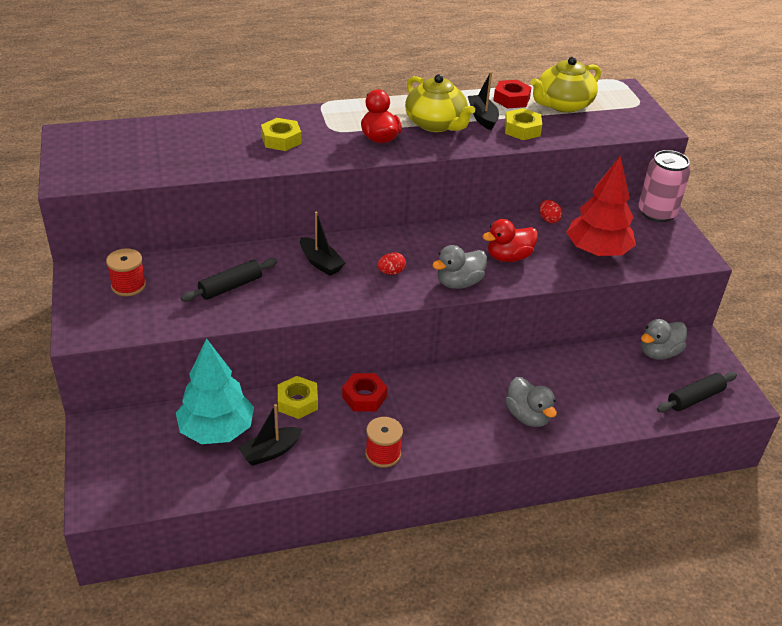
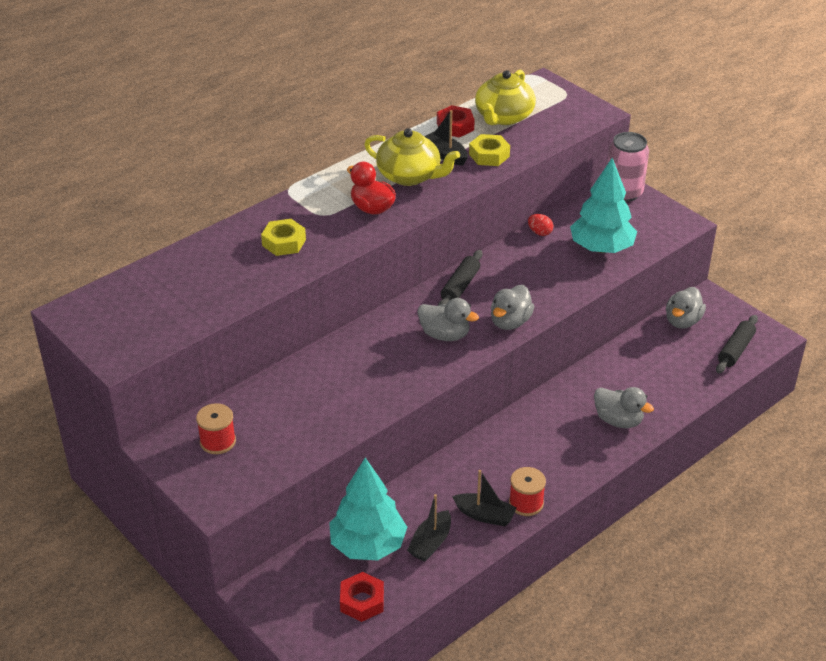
camera: 25 degrees left, 0 degrees up
(231, 287) = (314, 405): black rolling pin -> black rolling pin (460, 286)
(297, 402) = (418, 490): yellow nut -> none
(321, 263) = (376, 350): black boat -> black boat (485, 515)
(364, 397) = (472, 461): red nut -> red nut (362, 601)
(391, 272) = (445, 335): red egg -> grey duck
(508, 257) = (533, 281): red duck -> none
(597, 251) = (601, 248): red tree -> turquoise tree

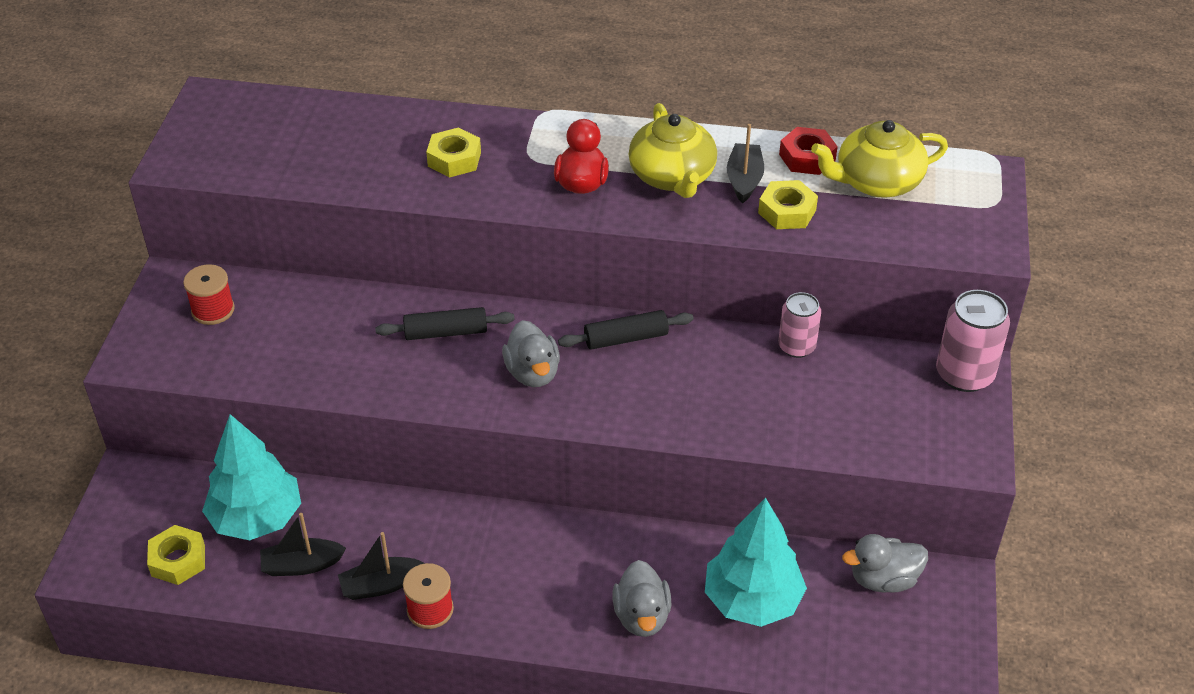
camera: 50 degrees right, 5 degrees up
(362, 601) = (178, 560): red nut -> yellow nut
(485, 515) = (380, 585): black boat -> black boat turned 90 degrees clockwise
(510, 322) = (610, 411): grey duck -> none
(539, 232) = (796, 346): red egg -> pink can
(601, 248) = (832, 414): turquoise tree -> turquoise tree (752, 600)
(735, 350) = (890, 661): black rolling pin -> black rolling pin (446, 332)

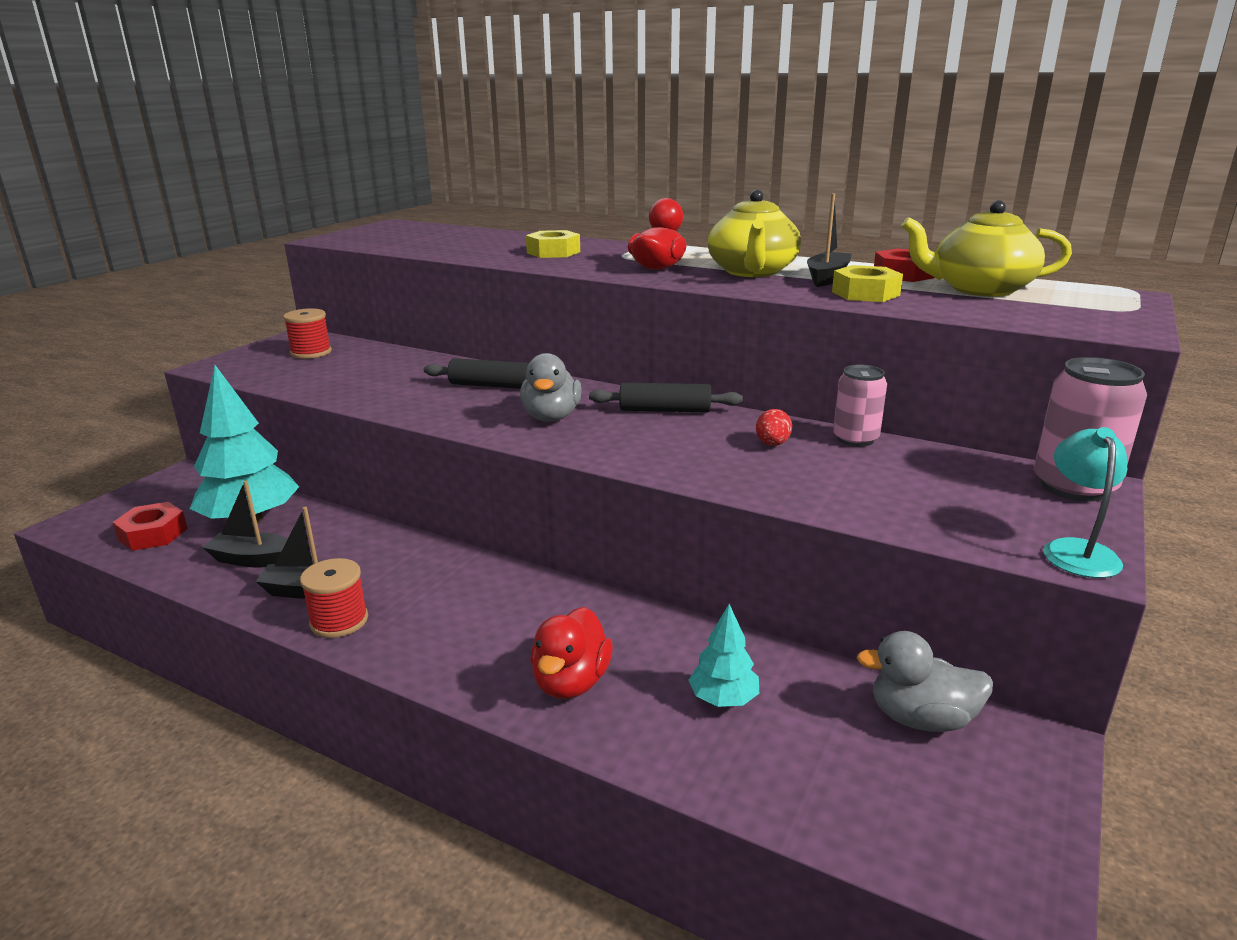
camera: 20 degrees right, 20 degrees down
(178, 560) = (153, 534): yellow nut -> red nut
(641, 616) = (571, 682): grey duck -> red duck
(734, 370) = (772, 444): none -> red egg
(752, 600) = (723, 699): turquoise tree -> turquoise tree, size x0.50
(972, 451) = (1076, 550): none -> turquoise lamp

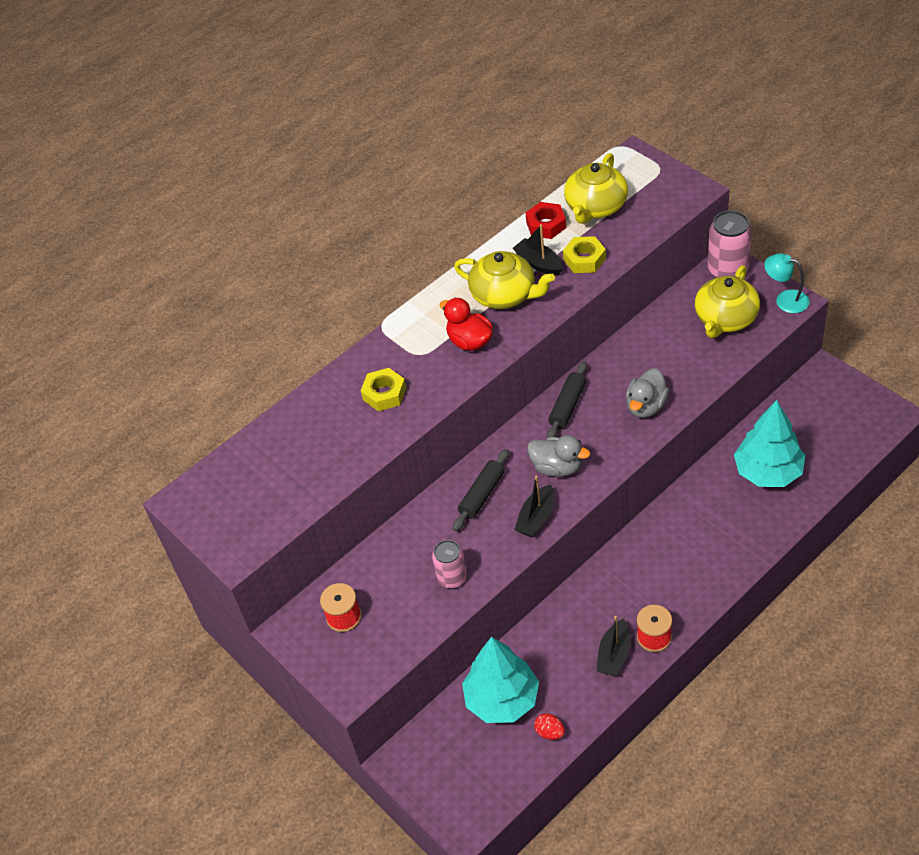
camera: 65 degrees left, 25 degrees up
(153, 534) = (502, 763): red nut -> none
(253, 559) = (563, 691): black boat -> black boat (536, 518)
(571, 682) = (740, 531): red duck -> none
(723, 699) = (768, 472): turquoise tree -> turquoise tree, size x1.98
(772, 444) = (638, 368): red egg -> red egg (550, 732)
(855, 439) = (644, 330): pink can -> pink can (452, 577)
(921, 718) = (798, 404): grey duck -> grey duck (646, 406)
(953, 497) = (725, 319): none -> yellow teapot

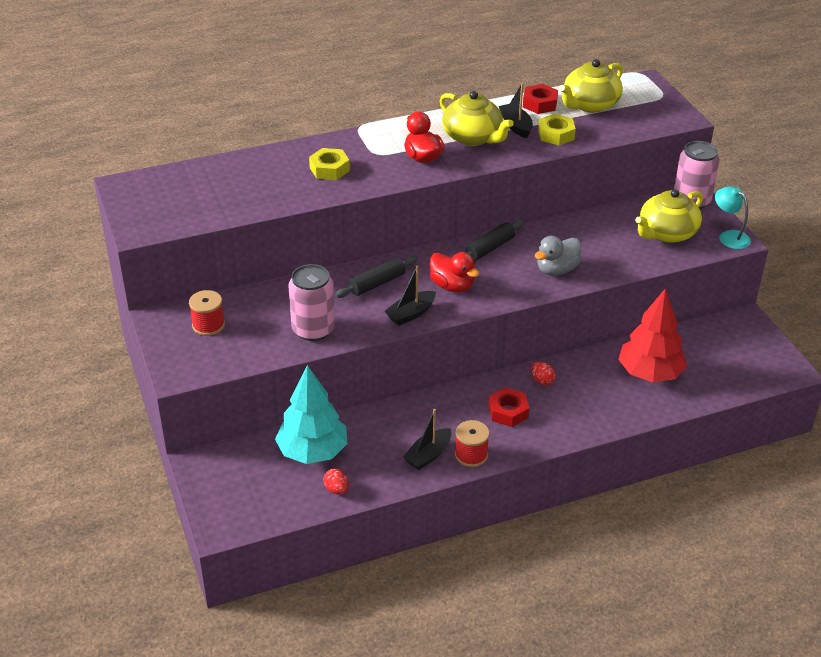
camera: 15 degrees right, 10 degrees down
(452, 577) = (313, 329): pink can -> pink can, size x1.53
(557, 467) = (452, 286): grey duck -> red duck
(661, 572) = (508, 412): none -> red nut
(673, 523) = (542, 381): none -> red egg
(768, 472) = (649, 373): turquoise tree -> red tree

